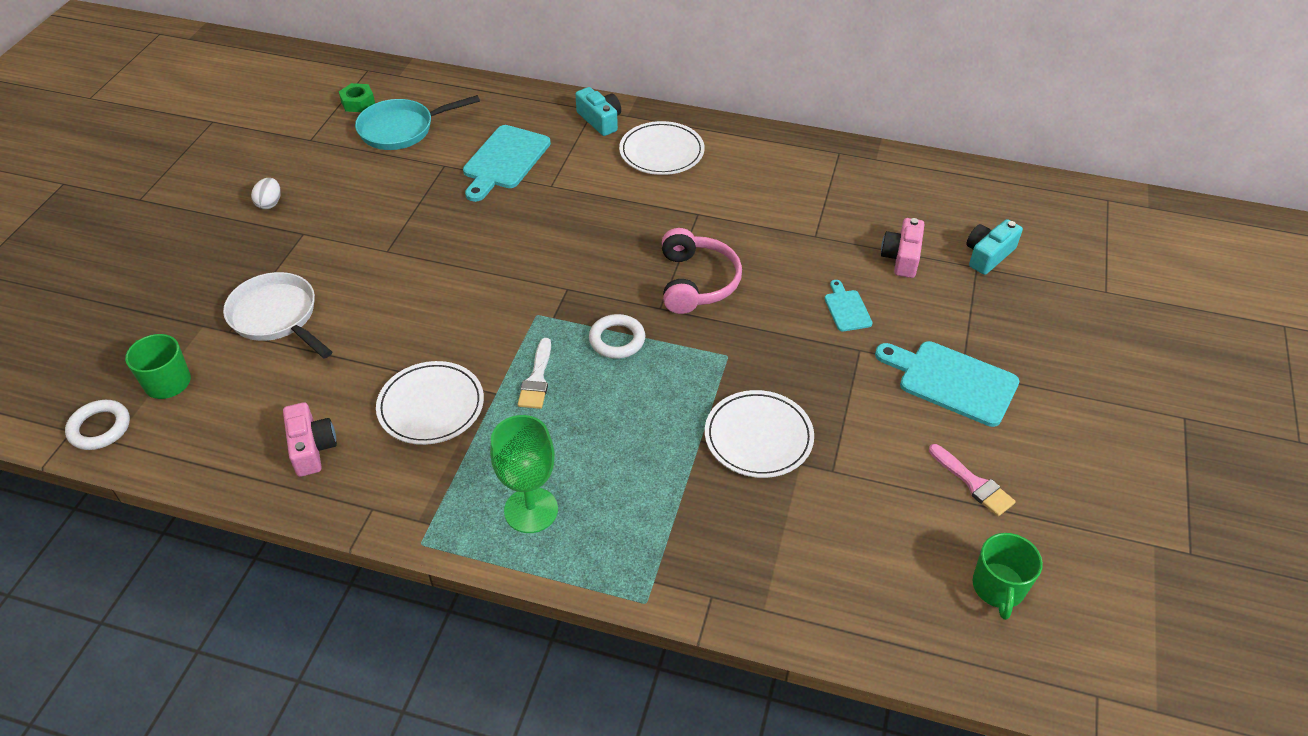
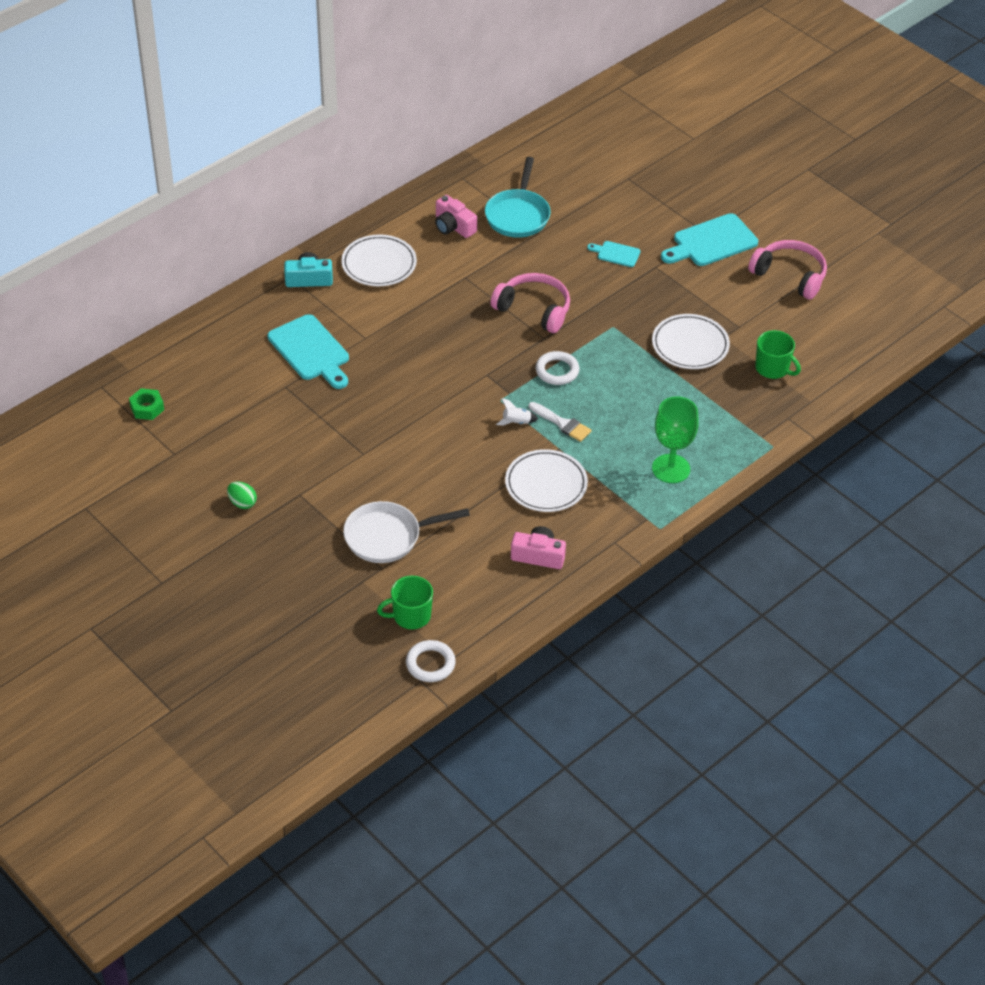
camera: 60 degrees left, 0 degrees up
(270, 203) = (242, 503): white egg -> green egg
(401, 129) = (212, 394): turquoise pan -> turquoise pan (518, 215)
(512, 341) = (516, 422): none -> white rocket
(902, 257) = (592, 205): pink camera -> pink camera (453, 226)
(973, 483) = (790, 275): pink brush -> pink headphones
(988, 255) = (622, 167): turquoise camera -> none
(998, 588) = (861, 305): green mug -> green mug (773, 368)

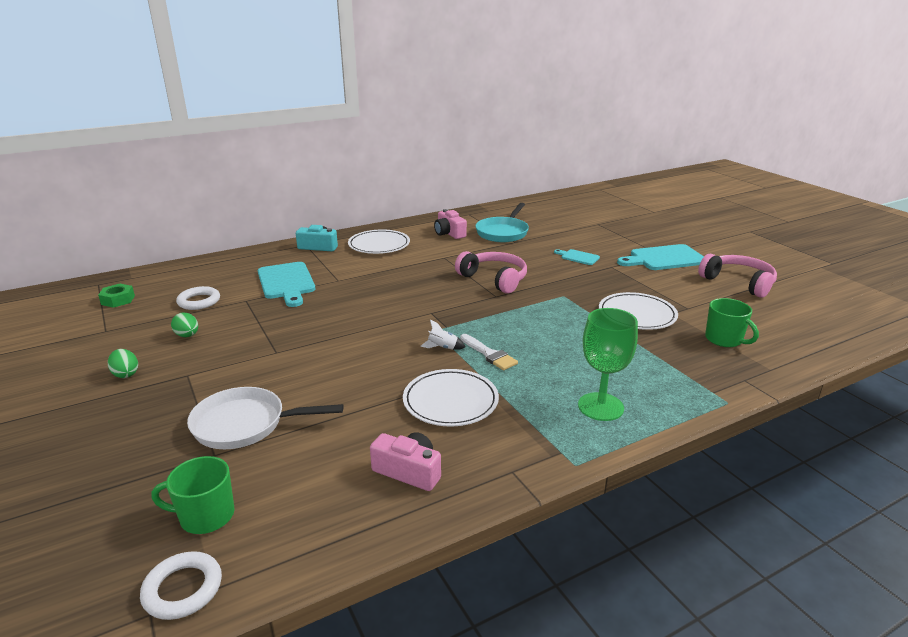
camera: 15 degrees right, 20 degrees down
(262, 447) = (187, 335): none -> green egg
(557, 371) = (499, 317): white ring -> white ring (199, 301)

